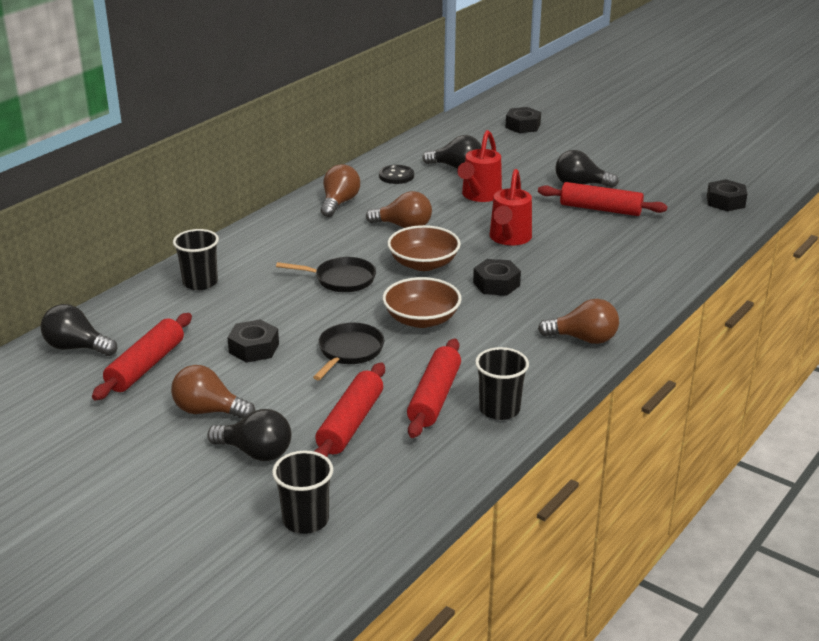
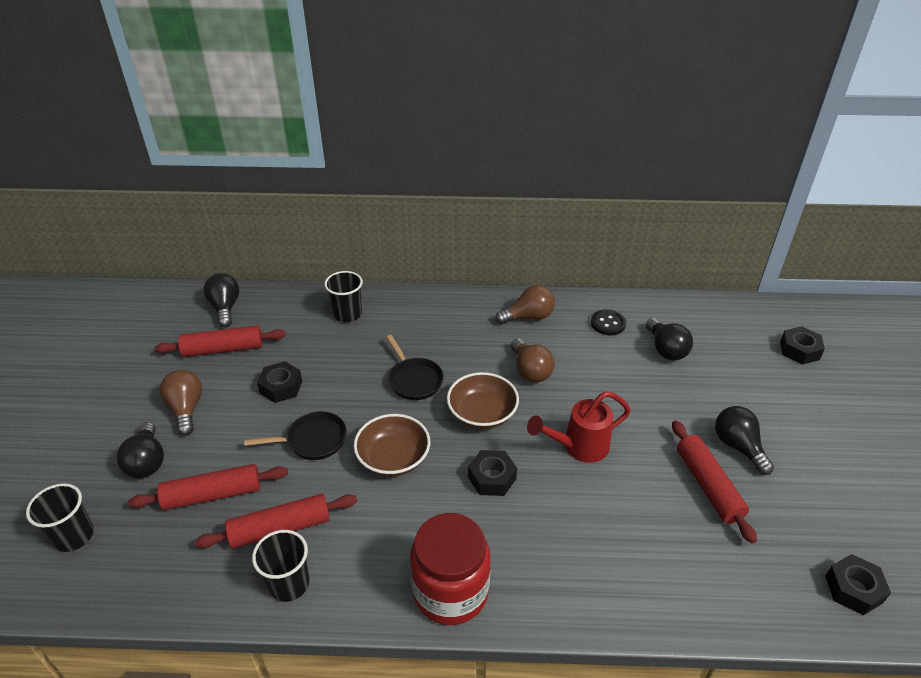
camera: 55 degrees right, 10 degrees up
(479, 196) = (633, 389): red watering can -> none
(584, 339) = (450, 591): brown light bulb -> red jar

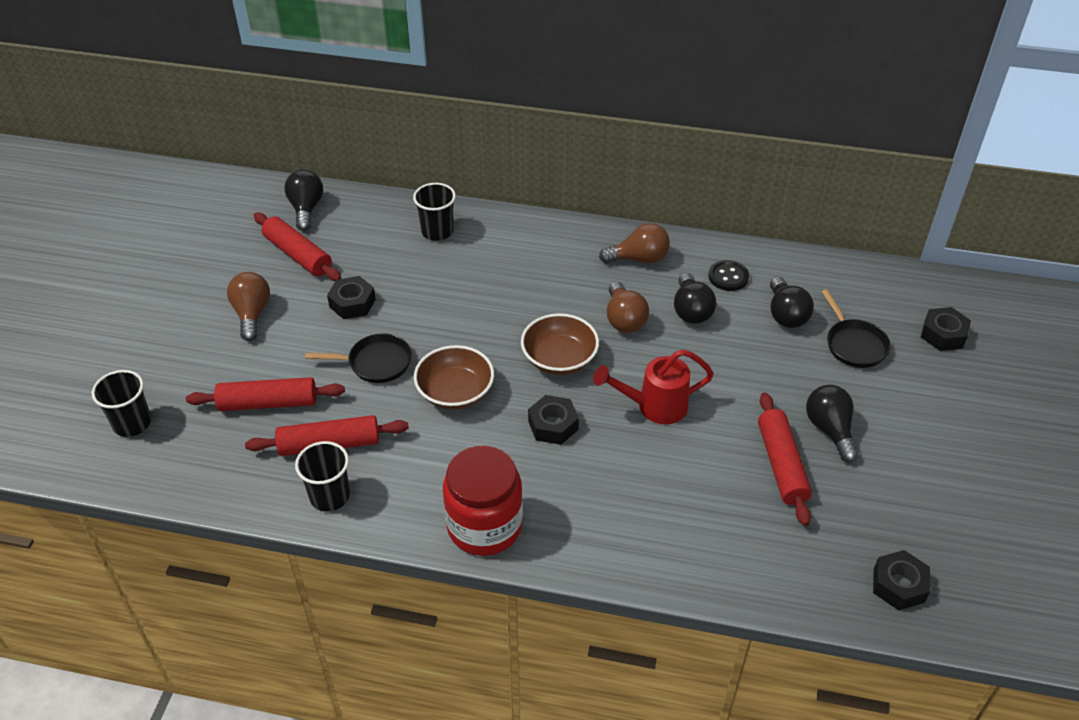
camera: 10 degrees right, 5 degrees up
(147, 462) = (207, 362): black light bulb -> black light bulb (691, 310)
(223, 349) = (298, 255): red rolling pin -> red rolling pin turned 45 degrees clockwise
(414, 380) = (494, 313): black pan -> black pan (854, 344)

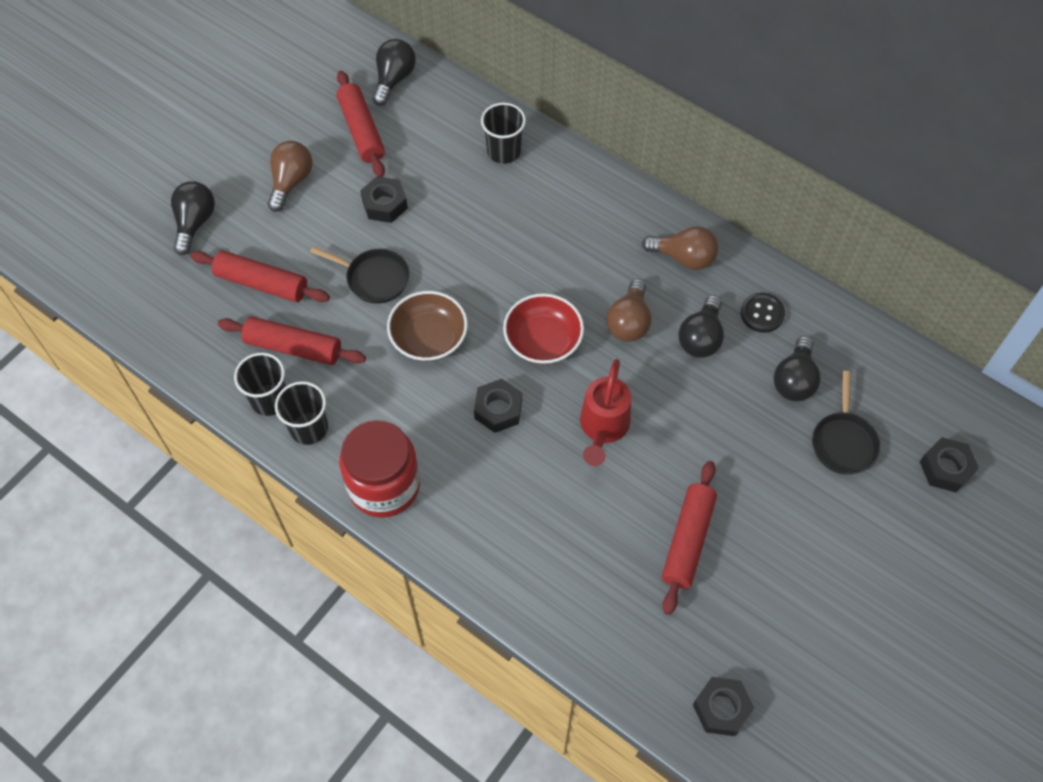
camera: 25 degrees right, 15 degrees up
(132, 423) = (142, 258): black cup -> black cup (309, 428)
(559, 358) = (543, 341): brown bowl -> red bowl
(654, 406) = (602, 429): red watering can -> red watering can turned 90 degrees counterclockwise
(830, 430) = (758, 524): black light bulb -> black light bulb (195, 223)

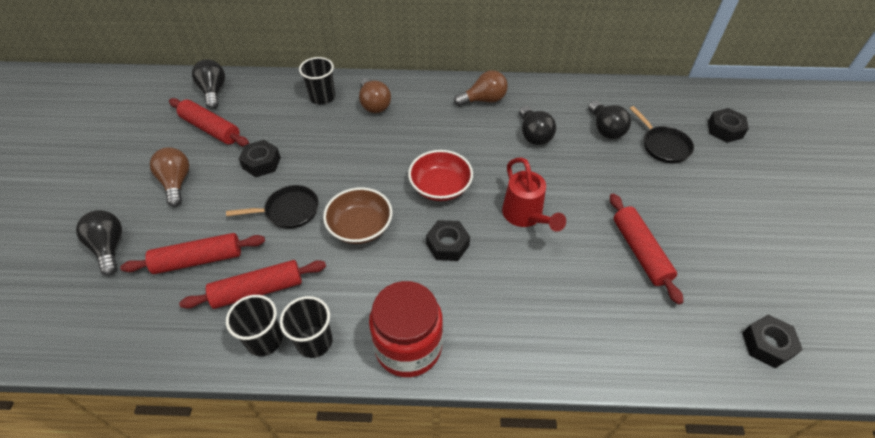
camera: 35 degrees left, 10 degrees down
(629, 322) = (484, 148): brown light bulb -> brown light bulb (374, 104)
(762, 313) = (554, 106): black button -> none

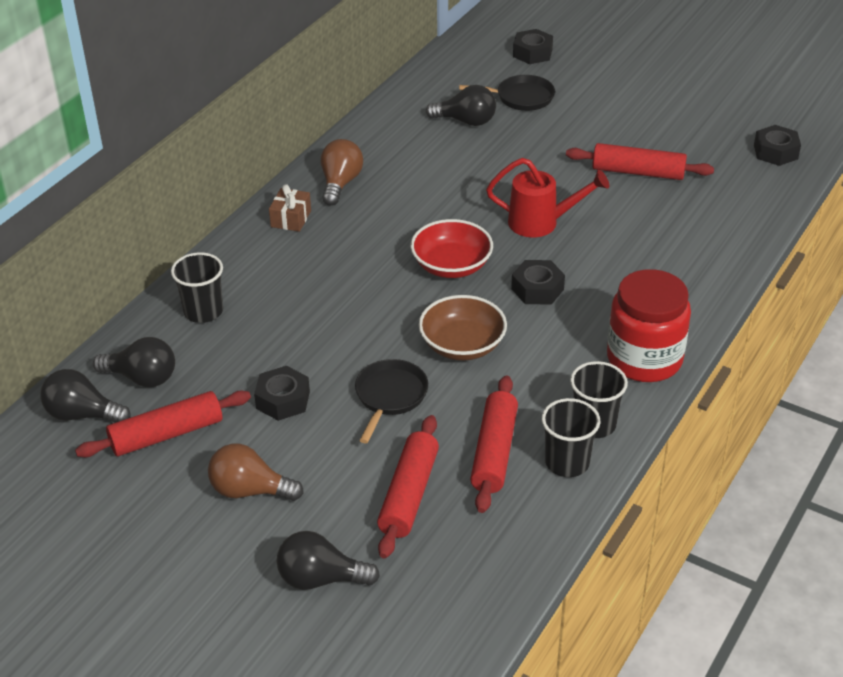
camera: 60 degrees left, 10 degrees down
(374, 104) = (263, 271): brown light bulb -> none
(431, 94) = (291, 219): none -> brown gift
(533, 135) = (431, 171): black light bulb -> black light bulb (142, 378)

